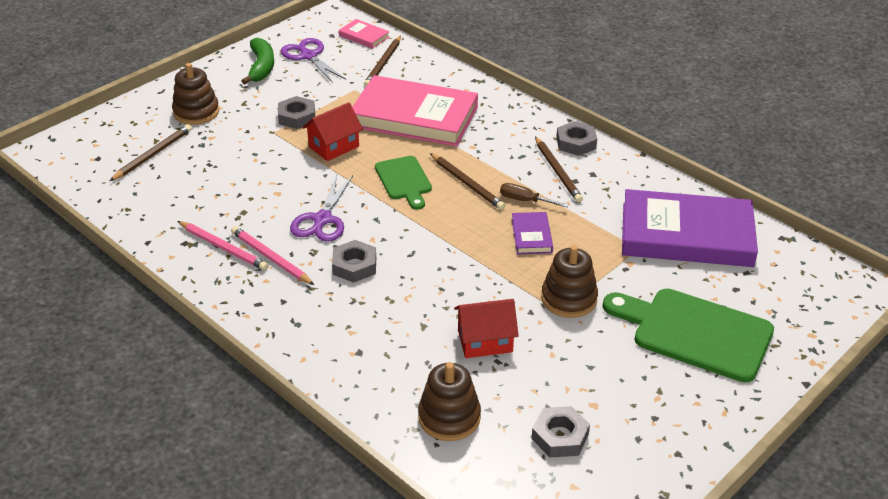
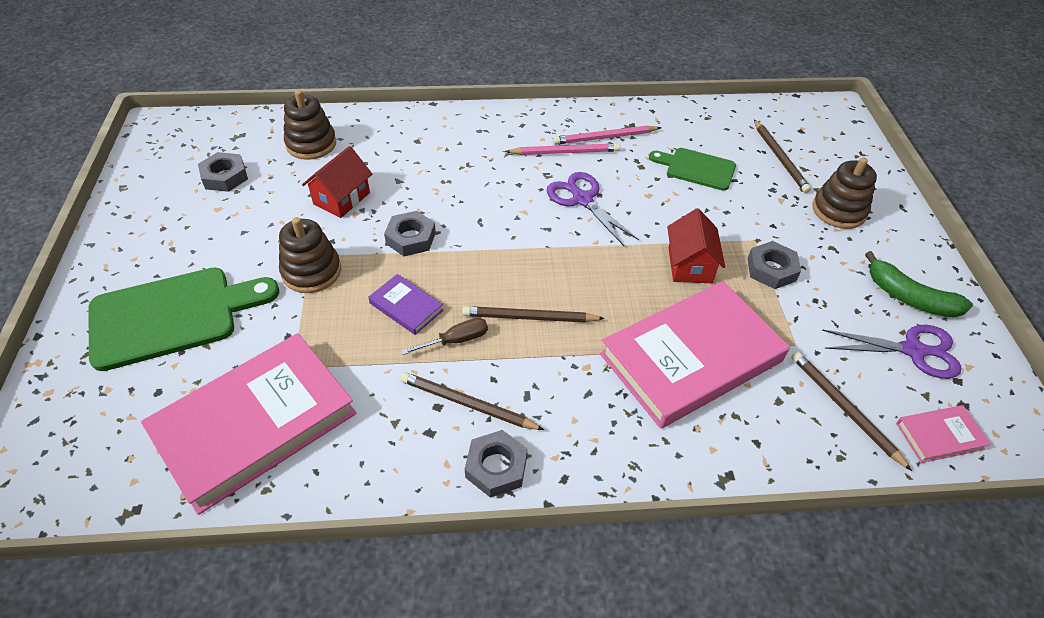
camera: 130 degrees right, 10 degrees up
(354, 266) = (504, 185): grey nut -> grey nut (411, 238)
(404, 180) = (583, 278): green cutting board -> green cutting board (697, 168)
(686, 235) = (255, 424): purple book -> pink book

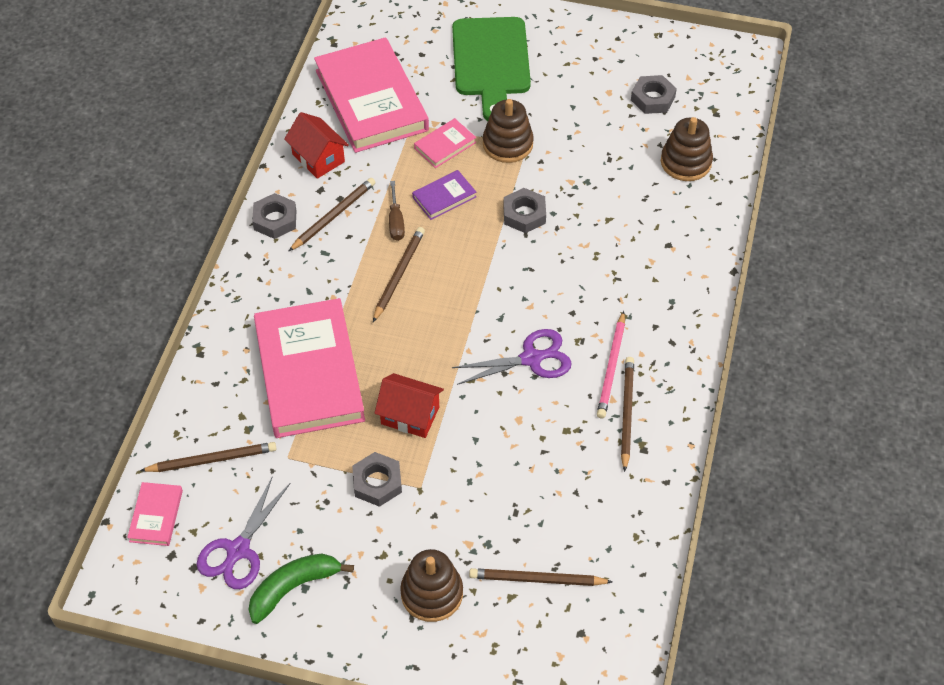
camera: 110 degrees right, 5 degrees up
(325, 325) = (445, 145): none -> pink book
(341, 198) = (595, 174): red house -> red house (318, 158)
(604, 138) = (626, 413): pink pencil -> brown pencil
(697, 168) = (546, 483): green cutting board -> none

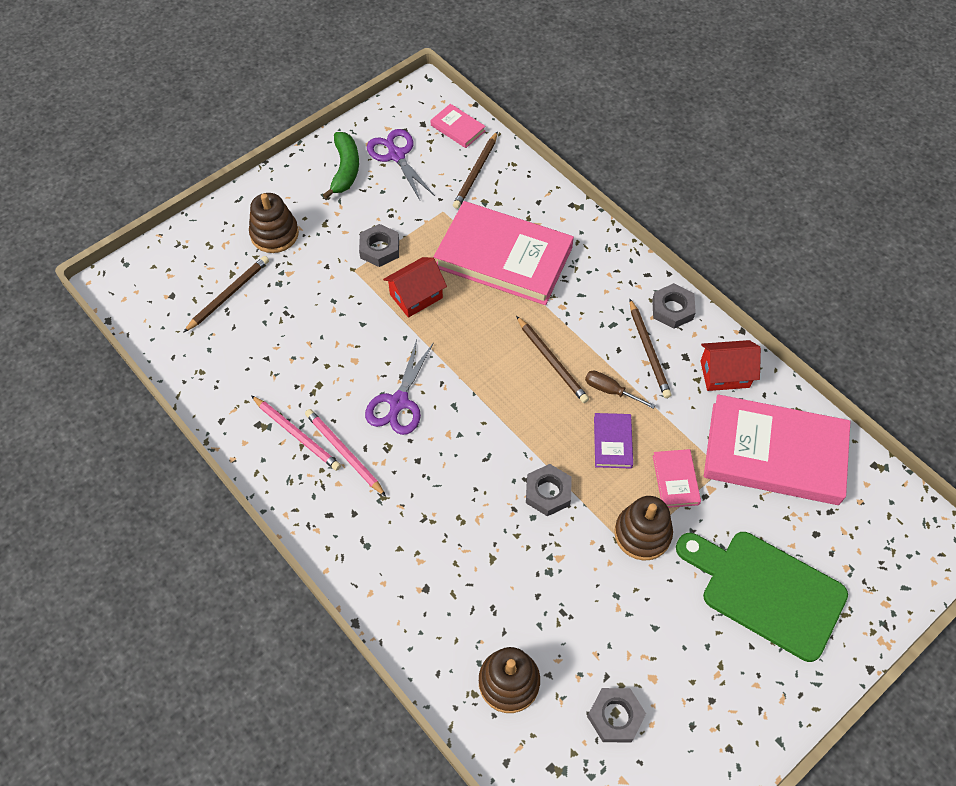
camera: 125 degrees right, 5 degrees up
(626, 413) = (297, 434): brown pencil -> pink pencil

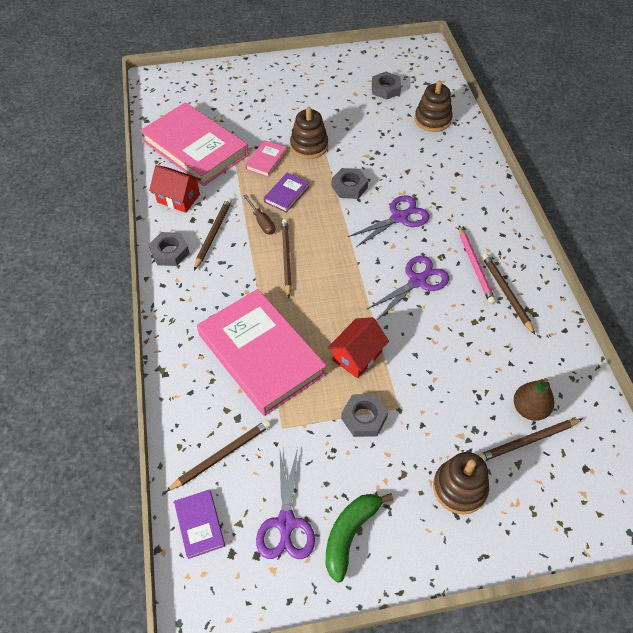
camera: 150 degrees left, 5 degrees down
(235, 323) = (529, 409): none -> brown pear
(297, 434) = (506, 293): pink pencil -> brown pencil
(416, 296) = (357, 356): red house -> red house turned 45 degrees counterclockwise
(458, 128) = (199, 524): pink book -> purple book
(462, 477) = (399, 217): none -> purple scissors
(766, 591) = (265, 99): green cutting board -> none

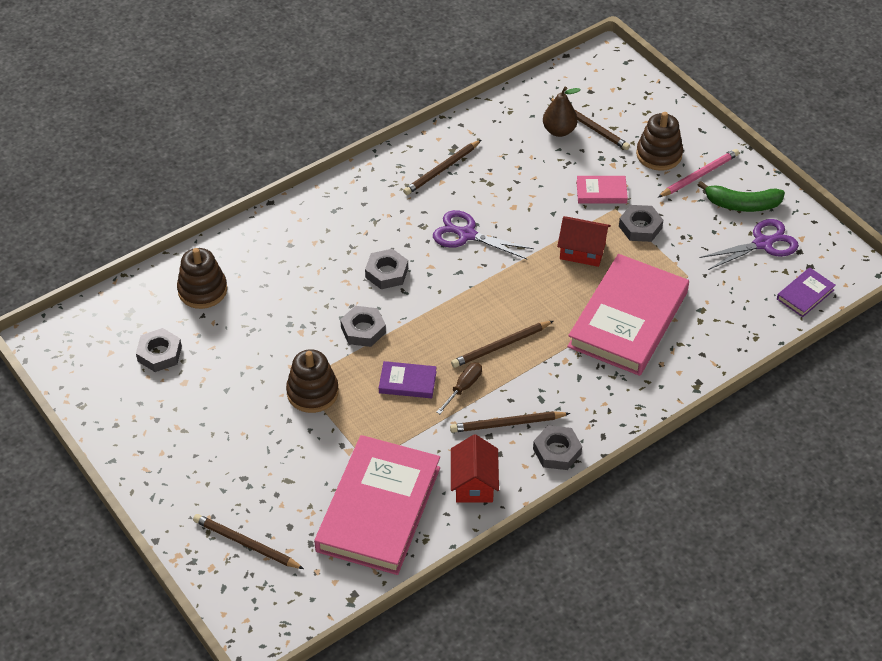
camera: 115 degrees left, 5 degrees down
(221, 455) = (742, 305): brown pencil -> brown pencil (246, 544)
(266, 160) = (362, 424): pink book -> pink book (601, 192)
(399, 217) = (386, 273): purple scissors -> grey nut
(475, 266) = (420, 198): pink pencil -> pink pencil (699, 175)

